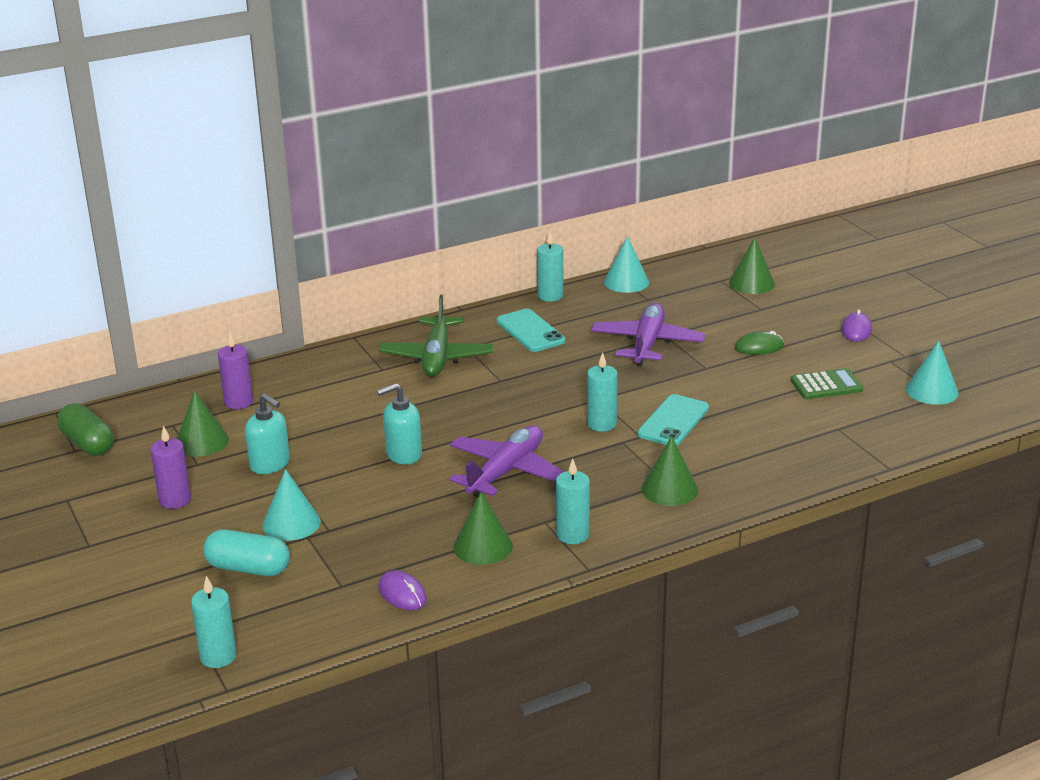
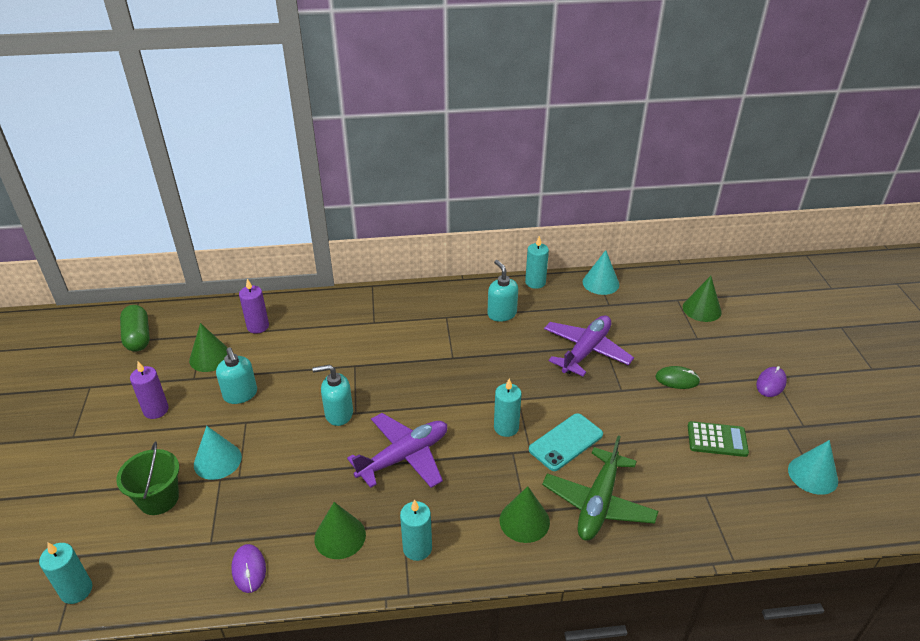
camera: 20 degrees right, 10 degrees up
(248, 568) = (159, 499): turquoise capsule -> green bucket
(437, 357) = (419, 321): green plane -> green plane (598, 503)
(530, 331) = (501, 314): turquoise phone -> turquoise soap dispenser

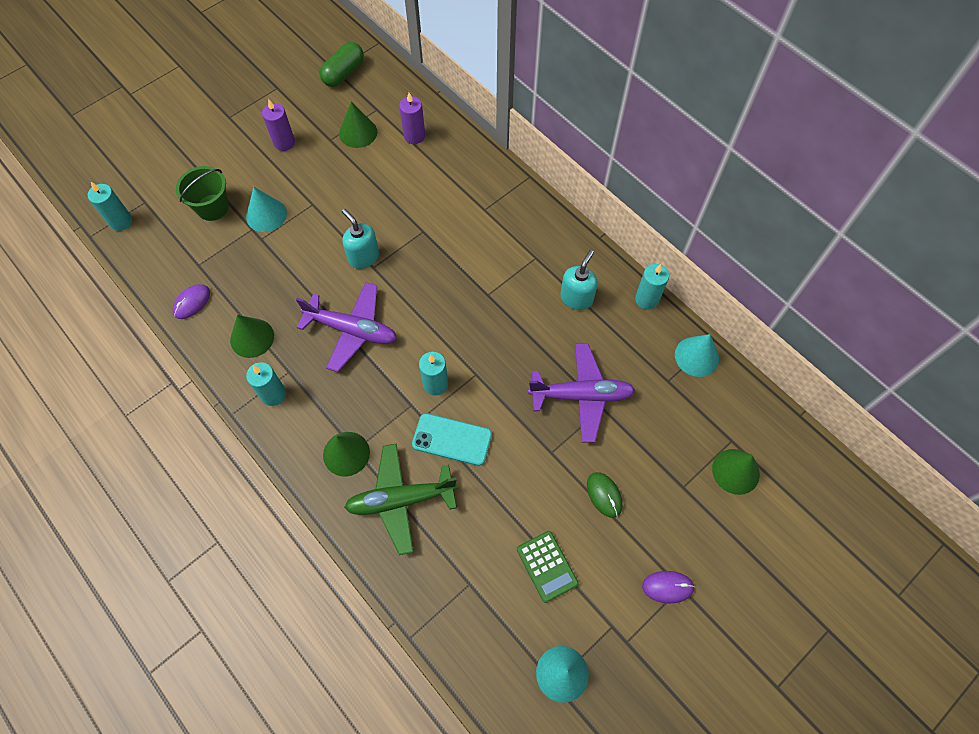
camera: 55 degrees right, 25 degrees up
(240, 394) = (336, 180): turquoise soap dispenser -> none

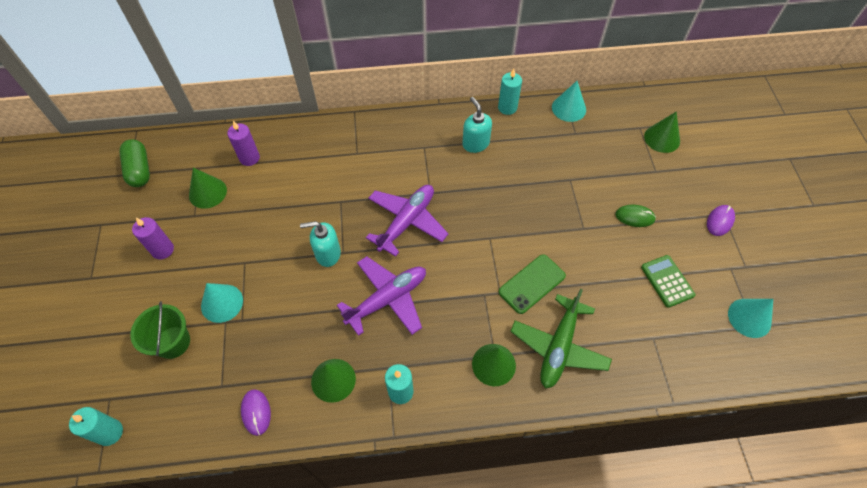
camera: 55 degrees left, 5 degrees down
(435, 384) = (478, 268): turquoise candle -> none
(452, 439) = (531, 284): turquoise phone -> green phone
(547, 566) = (667, 281): green calculator -> green calculator turned 120 degrees counterclockwise
(581, 395) = (552, 185): purple plane -> purple plane (407, 222)

